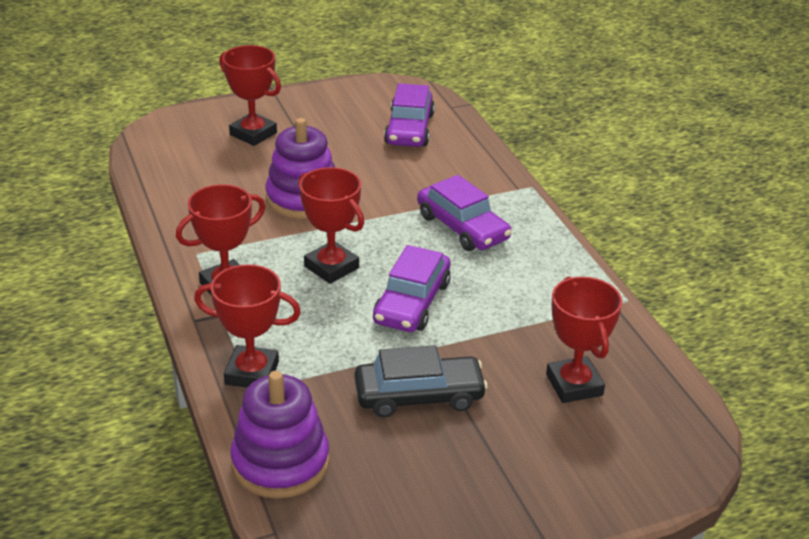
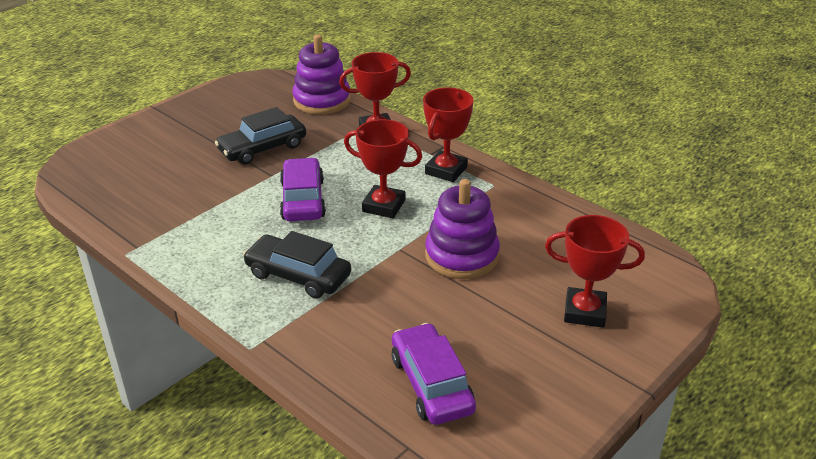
camera: 155 degrees right, 0 degrees up
(462, 227) = (298, 275): purple car -> black car
(574, 385) = (158, 182): red trophy -> none

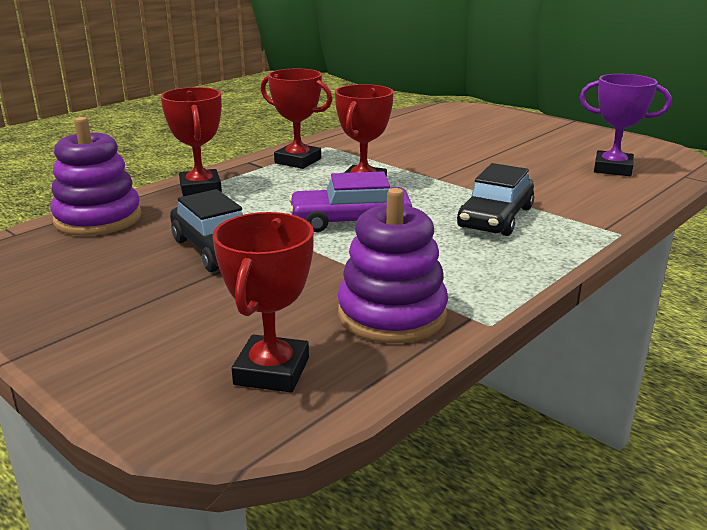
camera: 90 degrees left, 10 degrees down
(431, 384) = (612, 169): purple car -> purple trophy
(462, 256) = (442, 158): purple stacking toy -> purple stacking toy (392, 314)
(584, 312) = (501, 128): red trophy -> red trophy (271, 371)

